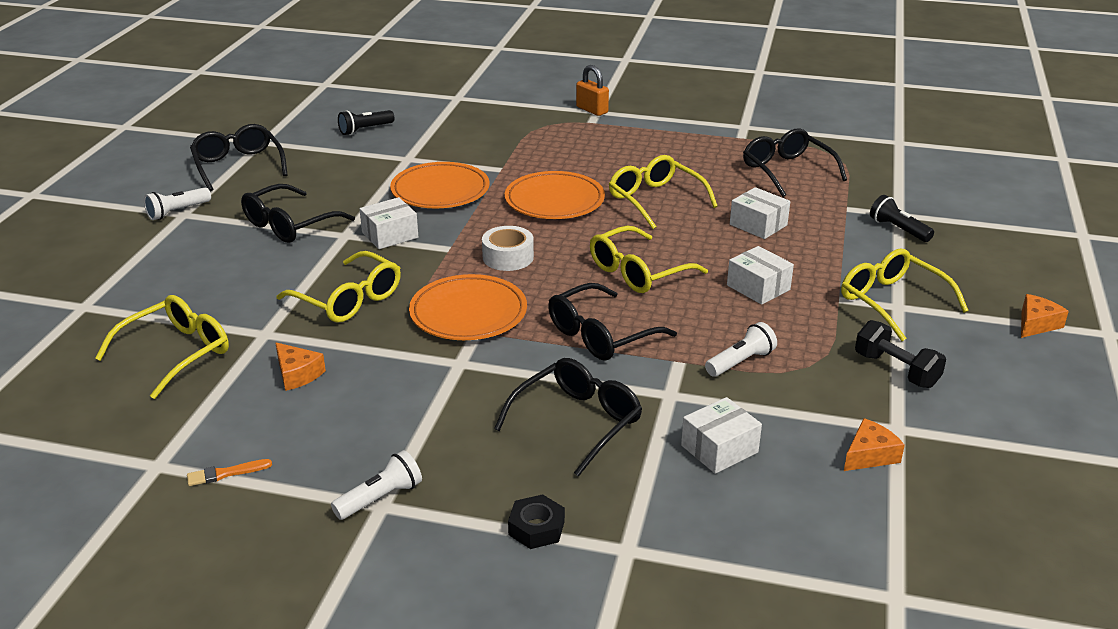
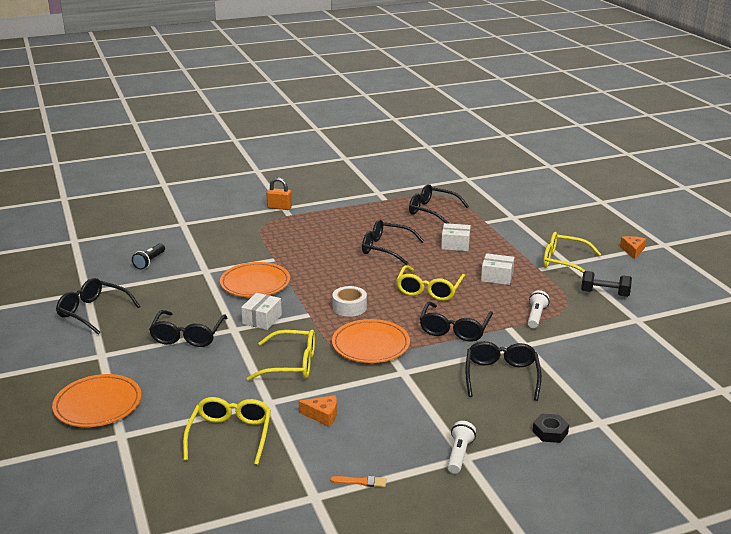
camera: 35 degrees left, 5 degrees down
(177, 212) = (95, 355): white flashlight -> none
(226, 473) = (360, 482): orange brush -> orange brush turned 120 degrees counterclockwise
(554, 201) = (331, 267): orange plate -> orange plate (98, 404)
(655, 200) = (386, 248): yellow glasses -> black glasses
(719, 449) = (579, 360): white box -> none
(869, 455) = (641, 336): orange cheese -> none
(898, 229) = (522, 225): black flashlight -> none

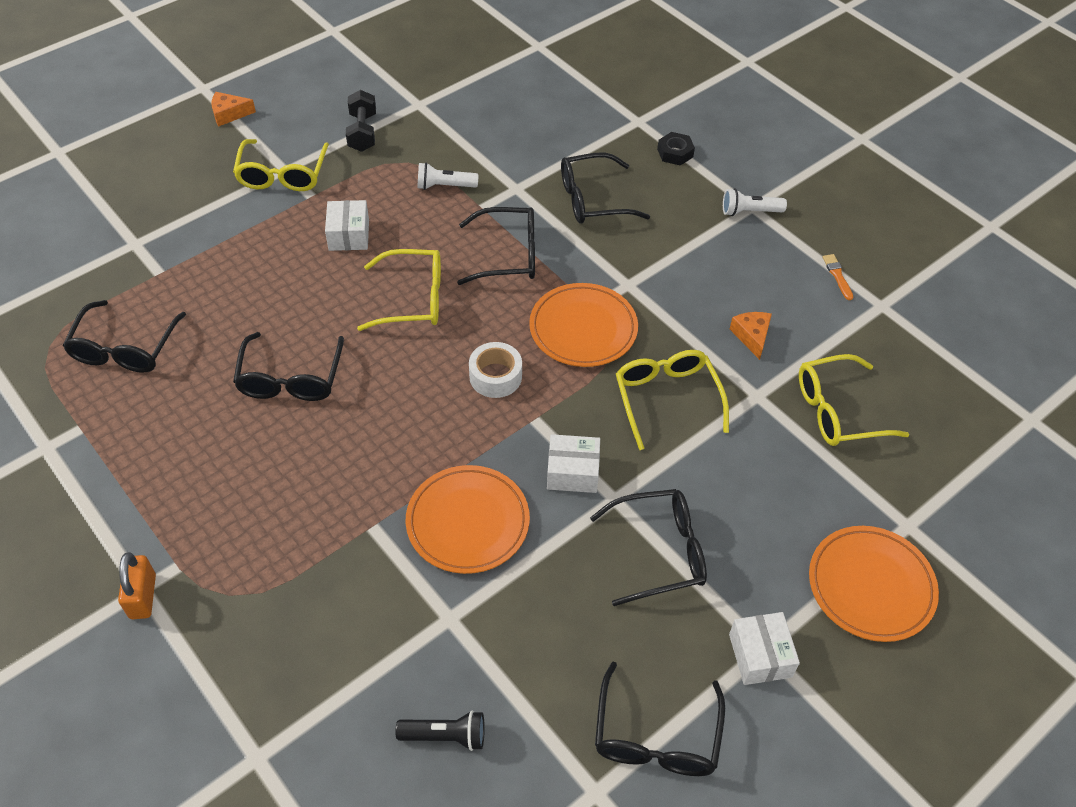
camera: 110 degrees left, 25 degrees up
(455, 244) = (254, 296): white box -> white box (760, 655)

